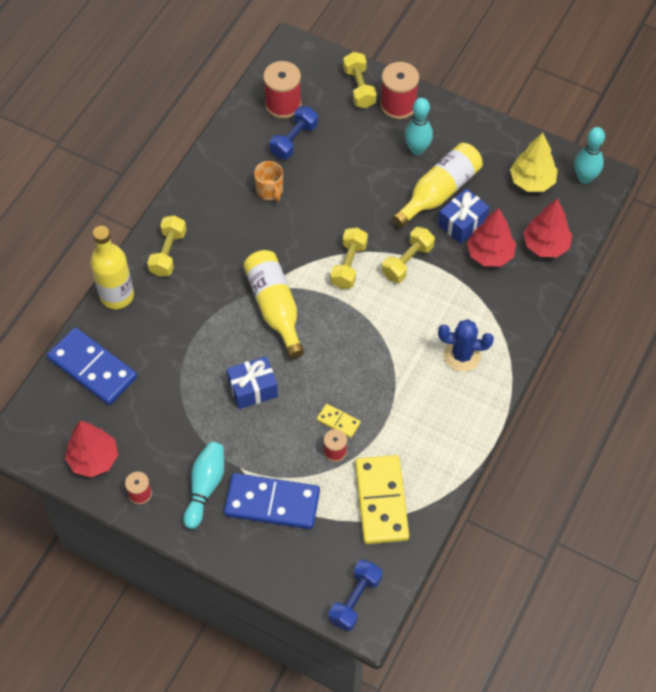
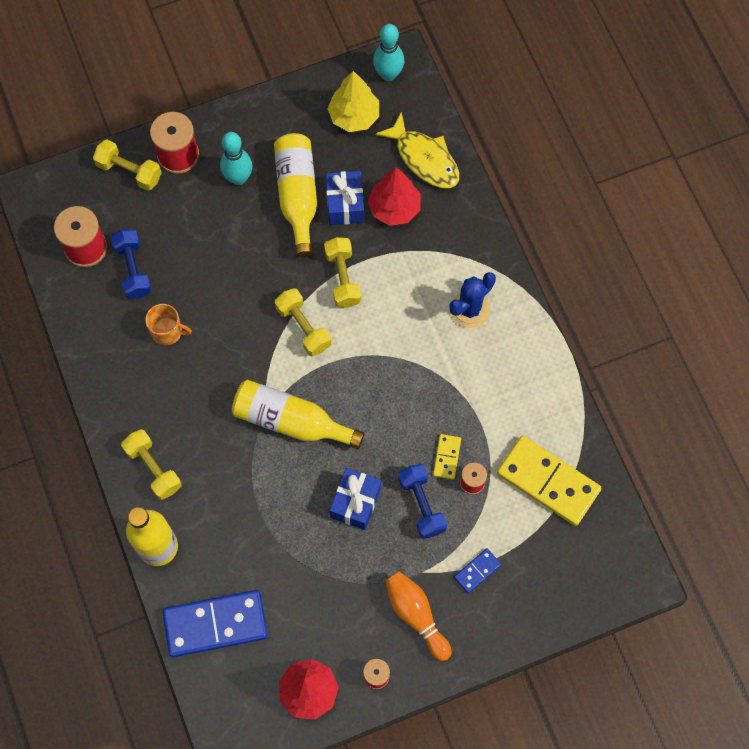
camera: 50 degrees left, 10 degrees up
(205, 487) = (416, 615): turquoise bowling pin -> orange bowling pin
(272, 503) = (477, 571): blue domino -> blue domino, size x0.46
(338, 421) = (446, 457): yellow domino -> yellow domino turned 60 degrees counterclockwise
(355, 600) = (618, 573): blue dumbbell -> blue dumbbell (421, 505)
(545, 245) = (424, 158): red tree -> yellow fish

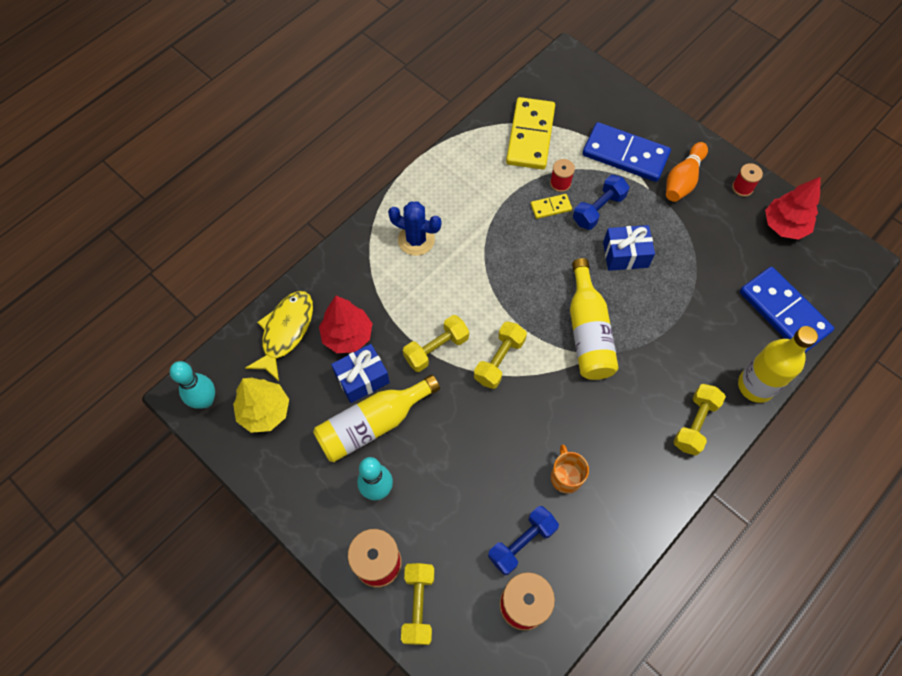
camera: 115 degrees left, 5 degrees down
(477, 571) = (625, 155): blue domino -> blue domino, size x2.17

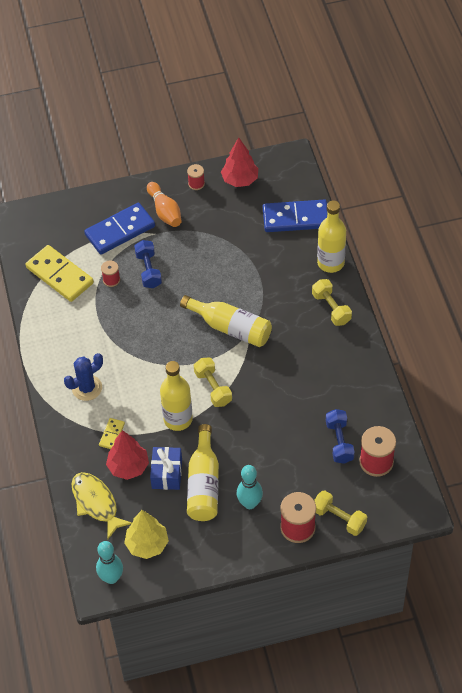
camera: 55 degrees left, 10 degrees down
(436, 349) = (178, 419): yellow dumbbell -> yellow bottle
(551, 207) = (125, 296): yellow domino -> yellow domino (112, 434)
(566, 476) = (315, 395): orange mug -> none
(625, 255) = (193, 275): blue gift -> none

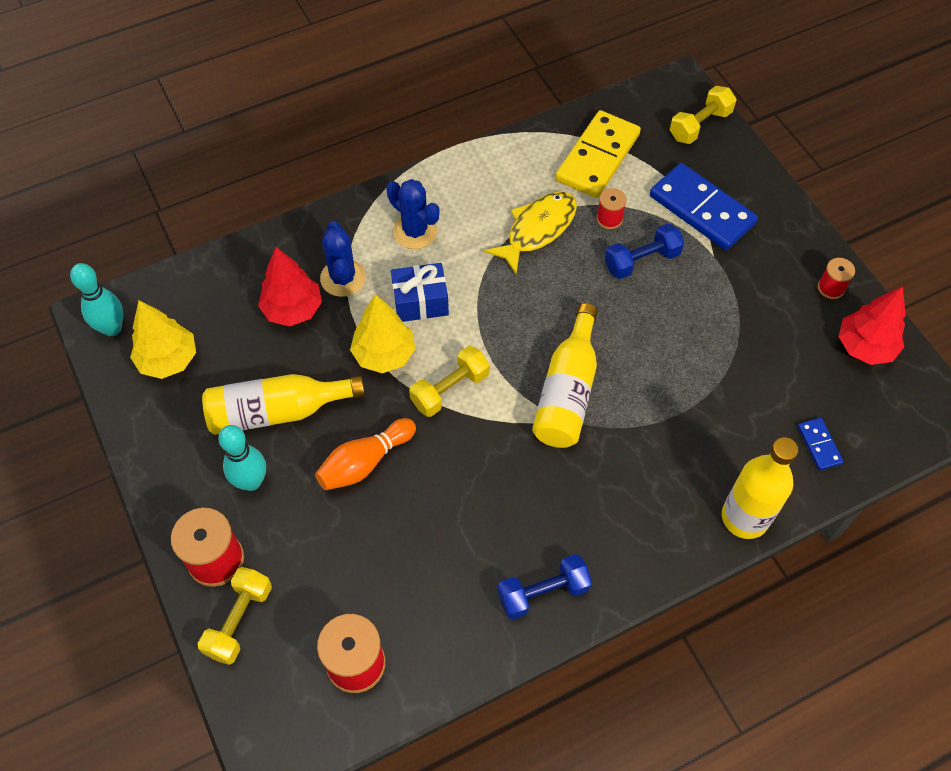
camera: 75 degrees right, 5 degrees up
(96, 503) = (228, 284): yellow fish -> yellow fish (537, 230)
(112, 434) = (343, 278): yellow domino -> blue cactus
(165, 211) = (760, 258): orange bowling pin -> orange bowling pin (365, 462)
(167, 474) = (288, 360): blue gift -> blue gift (420, 302)
(178, 419) = (384, 354): yellow bottle -> yellow tree
(295, 218) = (819, 445): blue domino -> blue domino, size x0.46
(331, 308) = (649, 535): yellow dumbbell -> yellow dumbbell (700, 125)
(339, 442) = (385, 595): blue dumbbell -> blue dumbbell (543, 592)

